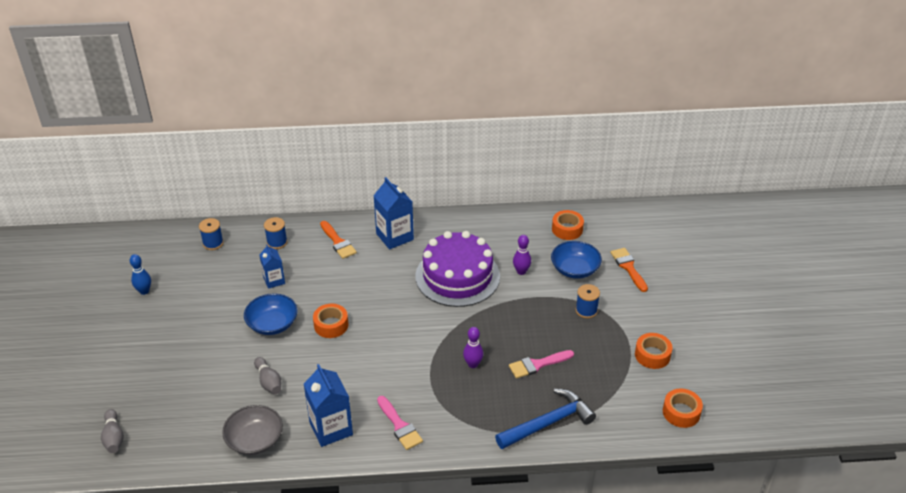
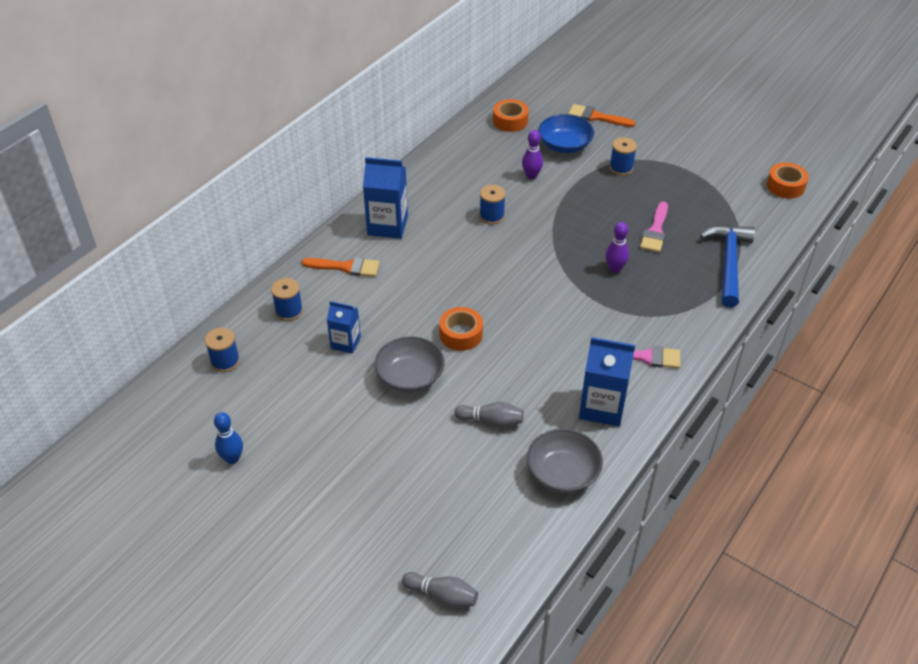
camera: 50 degrees left, 5 degrees up
(272, 324) = (410, 376): blue bowl -> grey bowl
(457, 276) = (492, 216): purple cake -> blue spool
(652, 355) = (709, 164): orange tape -> none

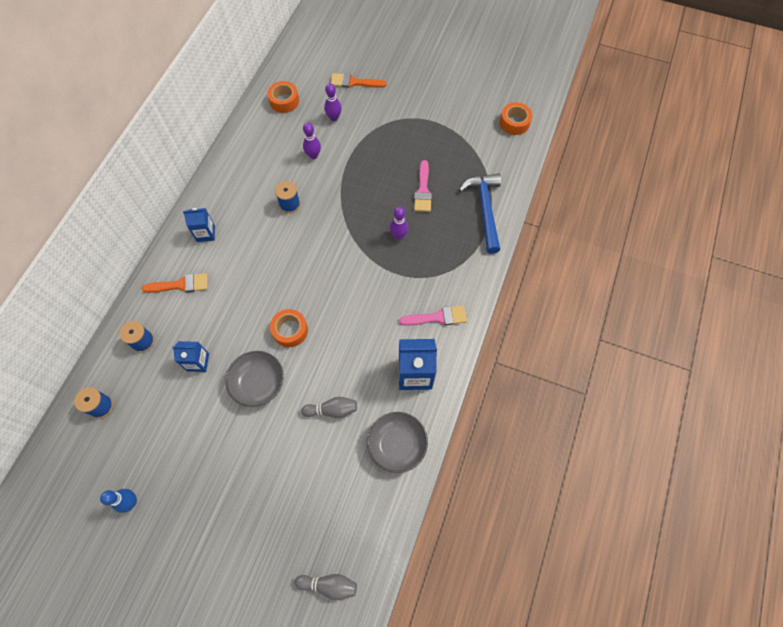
camera: 15 degrees left, 20 degrees up
(387, 225) = (206, 233): blue carton -> blue carton, size x0.60
(564, 145) = (334, 118): blue bowl -> purple bowling pin
(621, 168) = (384, 131): blue spool -> none

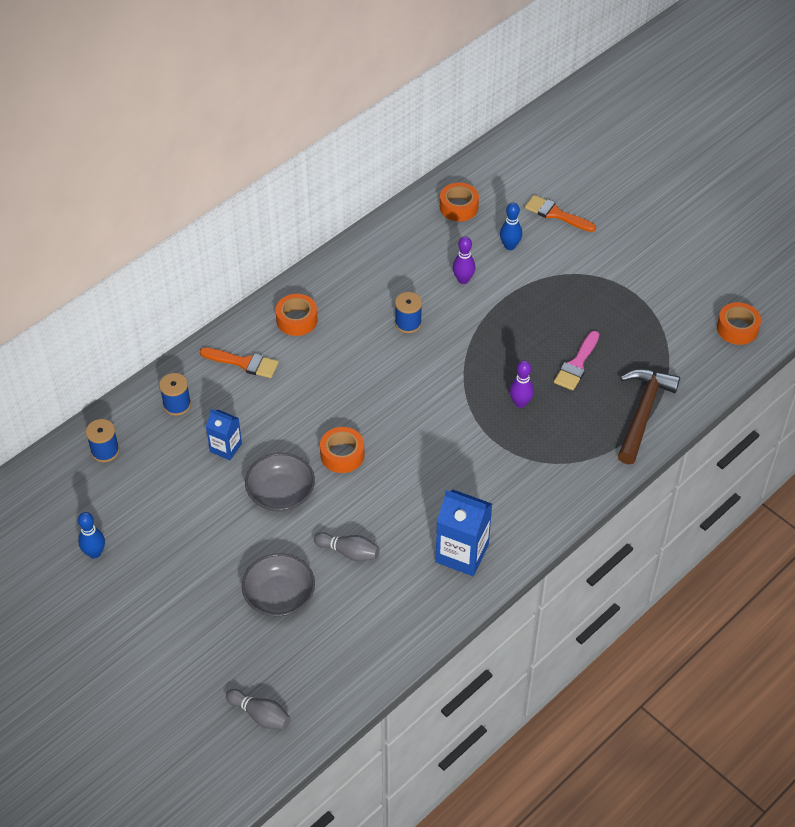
camera: 25 degrees right, 15 degrees down
(206, 233) = (297, 320): blue carton -> orange tape
(334, 118) = (510, 246): purple bowling pin -> blue bowling pin
(397, 445) = (404, 615): grey bowl -> grey bowl (279, 596)
(437, 317) = (520, 506): pink brush -> none
(485, 210) = (643, 413): blue hammer -> brown hammer

